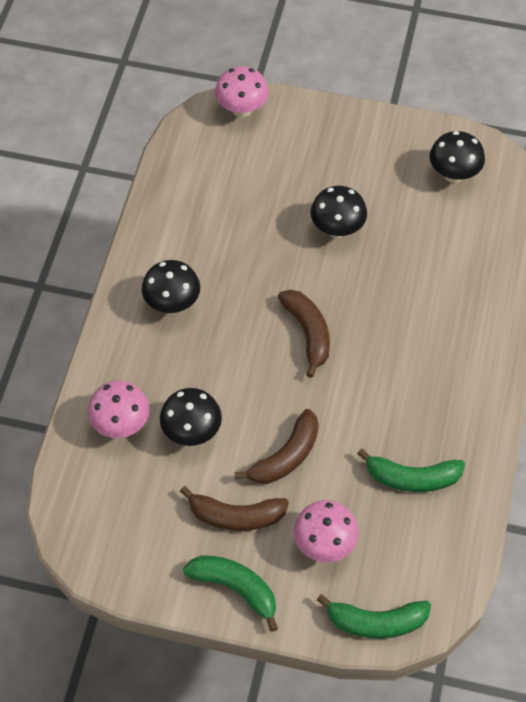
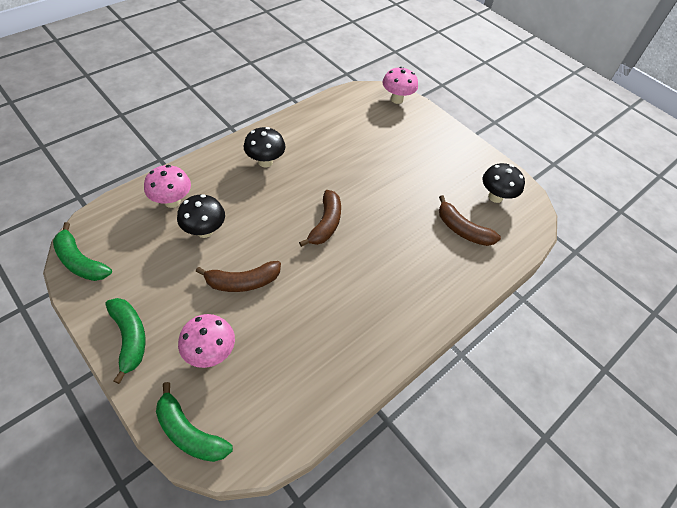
camera: 30 degrees right, 5 degrees down
(236, 516) = (177, 294): brown banana -> brown banana (462, 229)
(337, 229) = (396, 182): black mushroom -> none
(412, 478) = (308, 352): green banana -> green banana (80, 261)

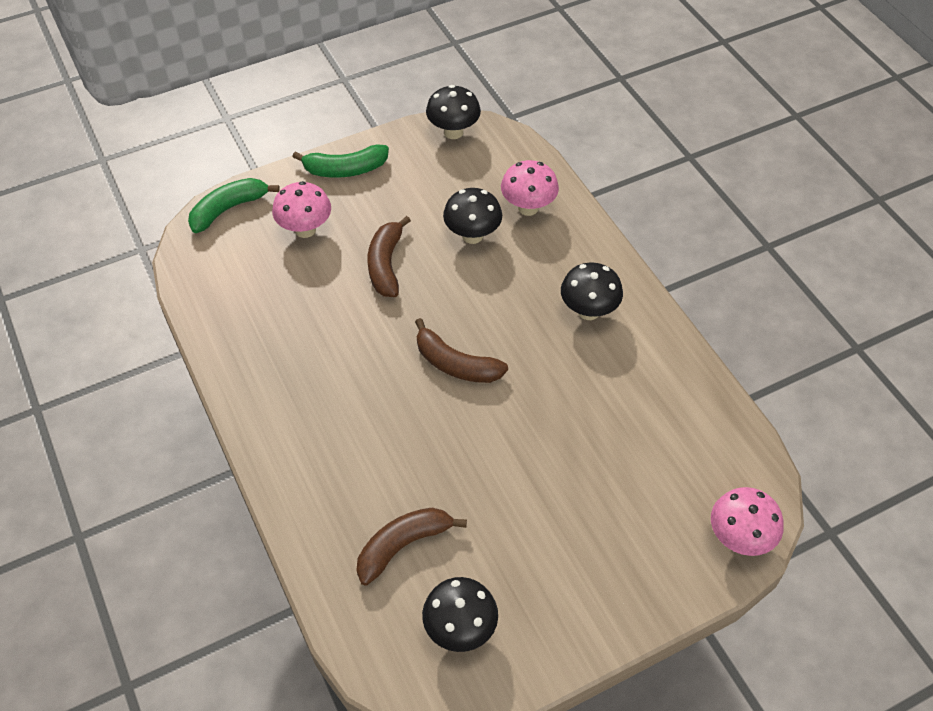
camera: 110 degrees right, 0 degrees up
(80, 261) = (453, 132): green banana -> black mushroom

